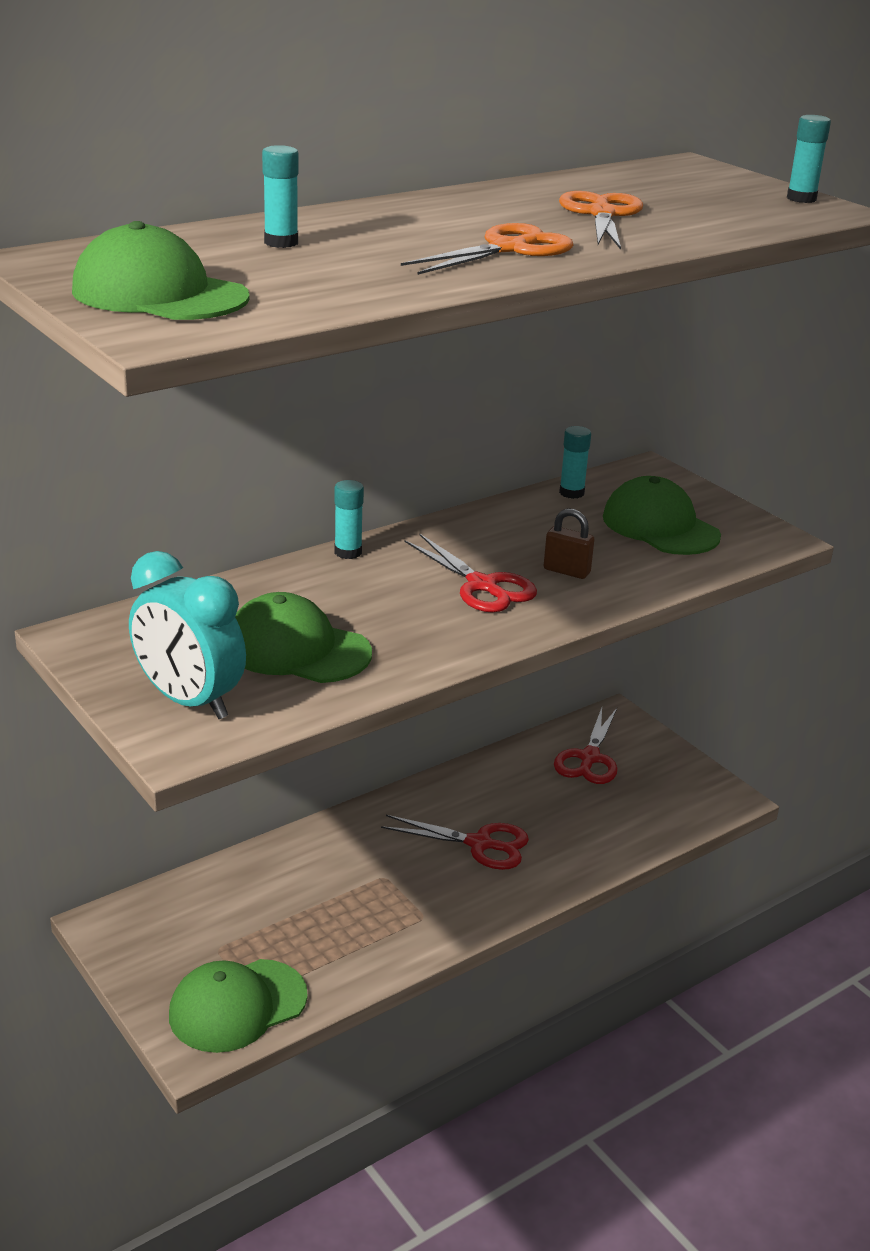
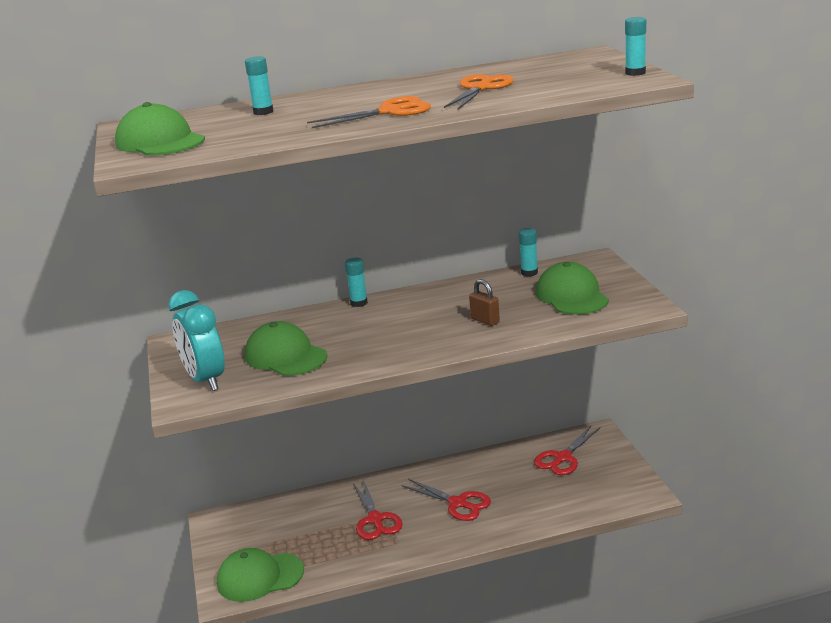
camera: 25 degrees right, 5 degrees down
(482, 586) = (424, 326): red scissors -> red scissors (375, 520)

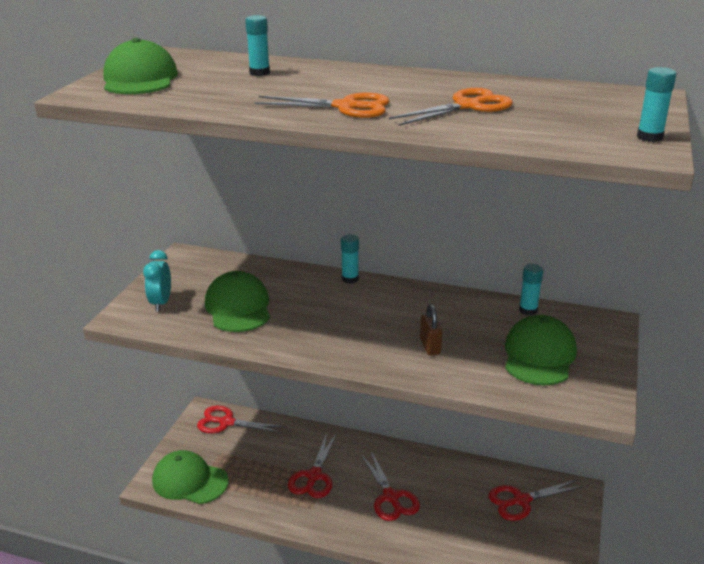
camera: 30 degrees right, 5 degrees up
(205, 380) = (161, 303): turquoise clock -> turquoise clock, size x0.63
(246, 519) = (226, 422): none -> red scissors

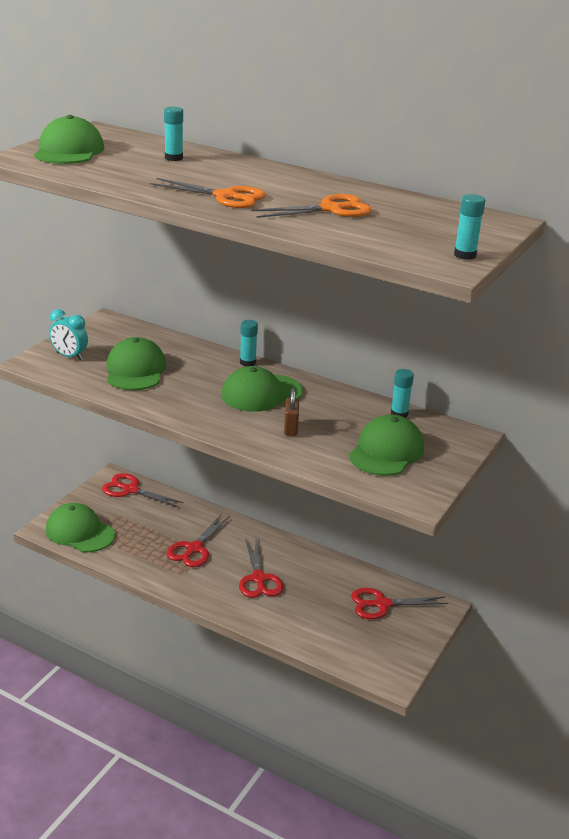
camera: 10 degrees right, 0 degrees up
(161, 303) = (69, 356): turquoise clock -> turquoise clock turned 75 degrees counterclockwise
(380, 311) = (261, 393): none -> green cap

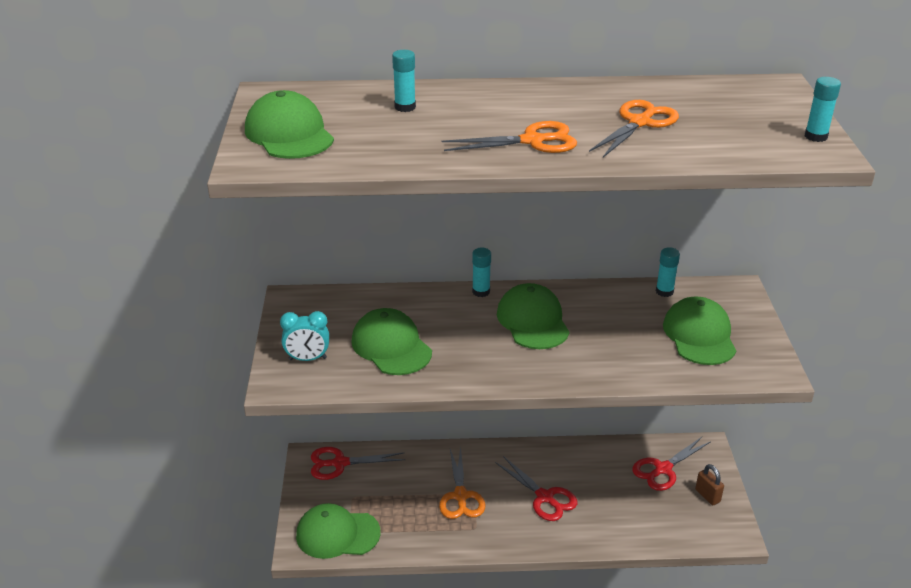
camera: 30 degrees left, 5 degrees up
(194, 548) = (460, 496): red scissors -> orange scissors
(261, 393) = (533, 321): green cap -> green cap turned 135 degrees clockwise
(290, 428) = (600, 348): brown padlock -> brown padlock (707, 496)

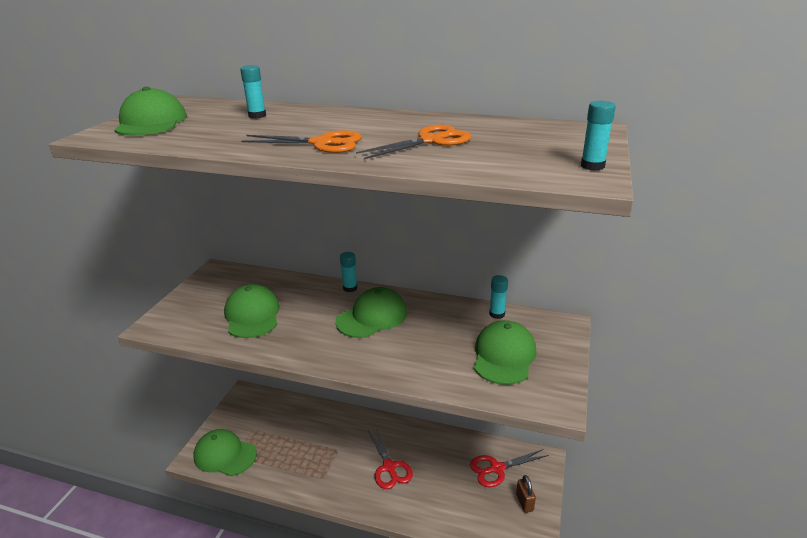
camera: 20 degrees right, 5 degrees down
(307, 359) = (188, 312): turquoise clock -> none
(340, 463) = (260, 402): red scissors -> none
(460, 496) = (327, 449): orange scissors -> none
(533, 321) = (372, 317): green cap -> green cap turned 45 degrees clockwise

